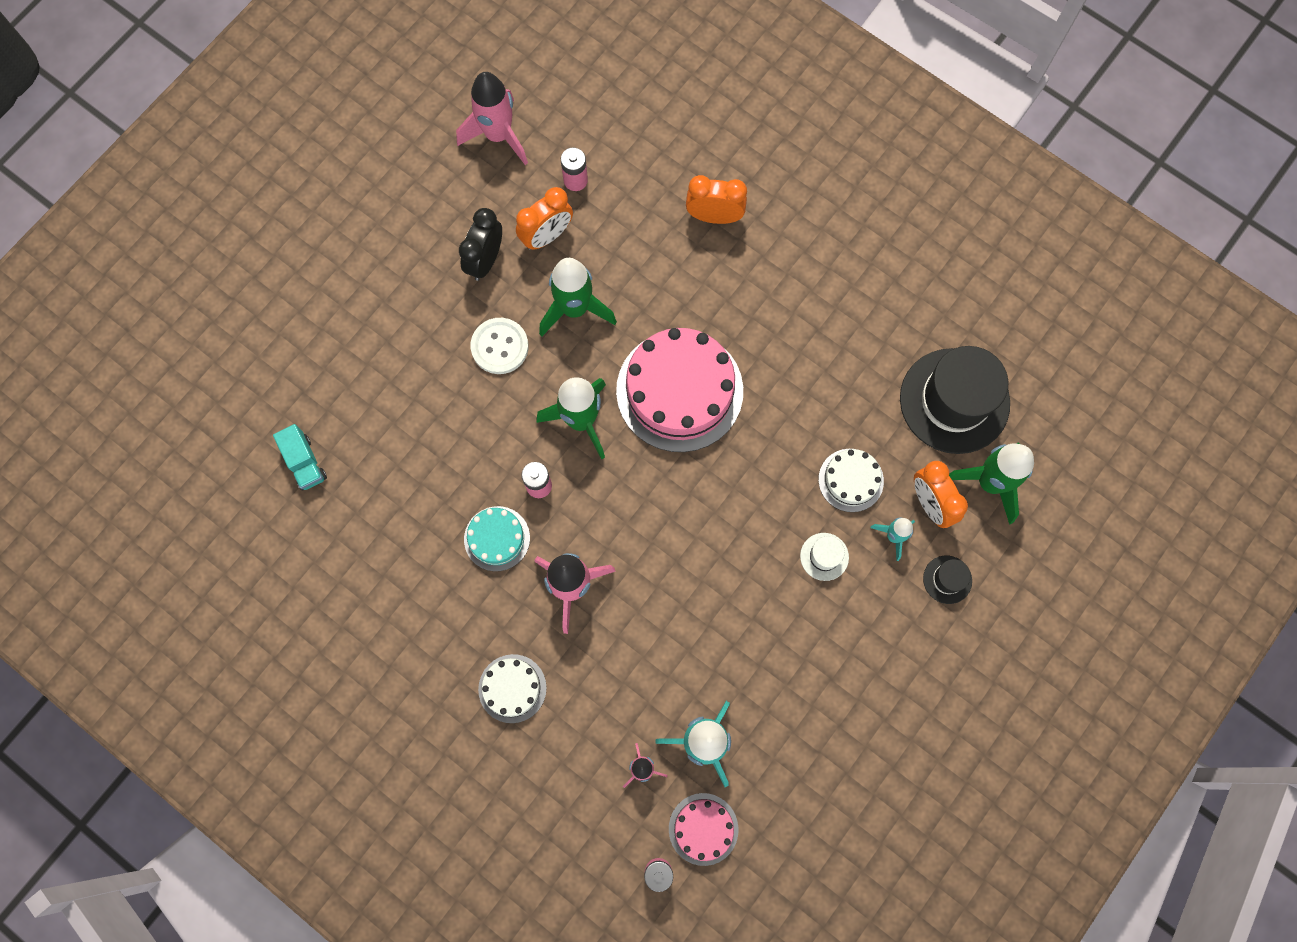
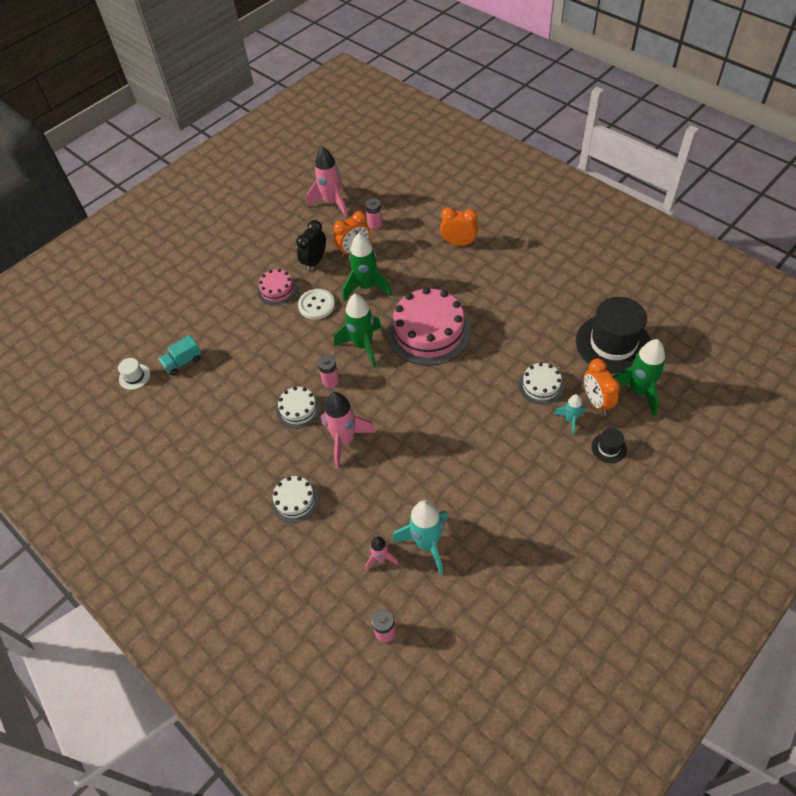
camera: 10 degrees right, 20 degrees down
(305, 462) = (183, 362): turquoise truck -> turquoise truck turned 75 degrees clockwise
(497, 538) = (298, 409): turquoise cake -> white cake
(703, 829) = (422, 603): pink cake -> pink cake (277, 290)
(824, 556) = (521, 430): white hat -> white hat (134, 376)

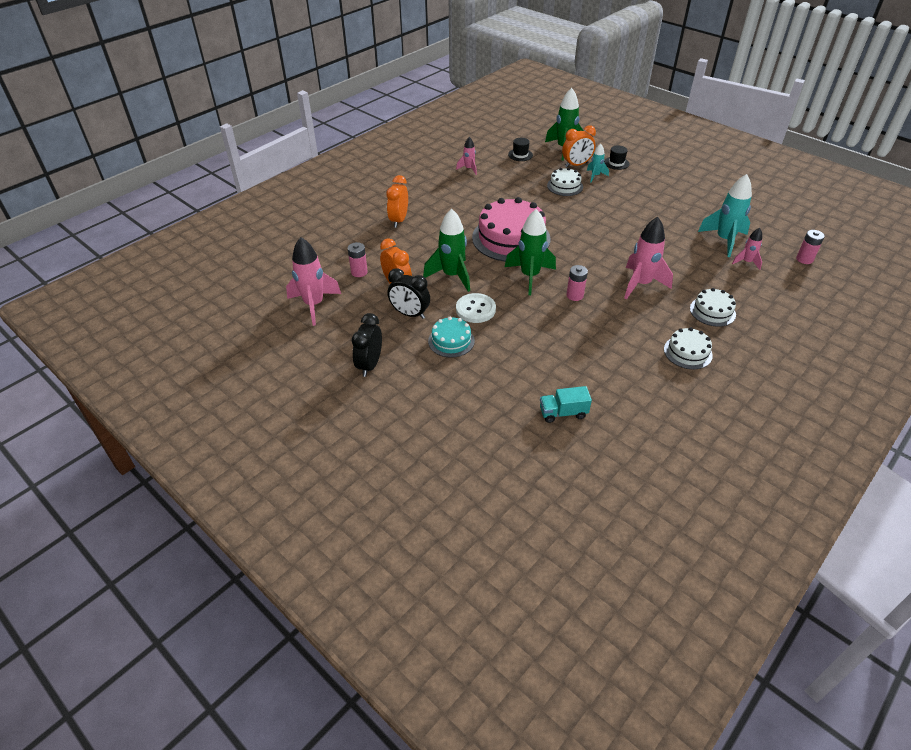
camera: 95 degrees left, 10 degrees down
(134, 376) = (590, 458): white hat -> none
(183, 362) = (563, 413): turquoise truck -> turquoise truck turned 120 degrees clockwise
(256, 243) = (370, 365): none -> black clock
(277, 290) = (451, 341): pink cake -> turquoise cake
(298, 409) = (612, 315): white cake -> white cake (687, 352)
(570, 294) = (469, 169): none -> pink rocket
(613, 343) = (520, 155): black hat -> black hat, size x0.43

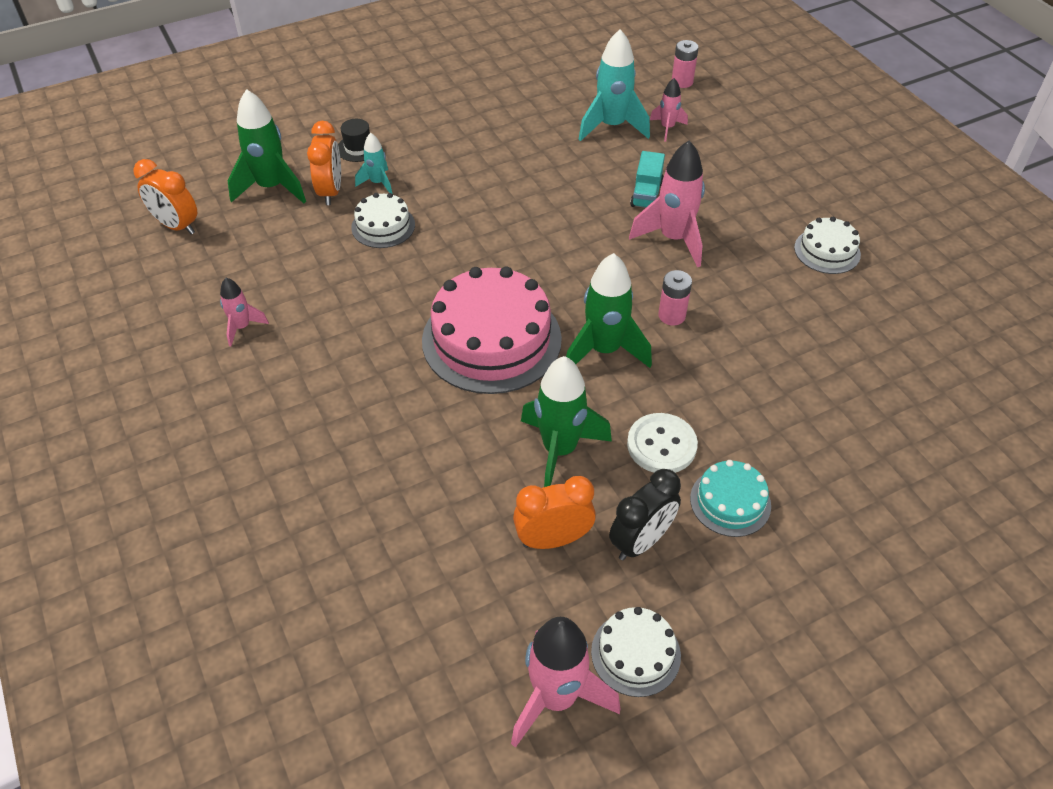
camera: 70 degrees left, 5 degrees up
(359, 272) = (484, 592): pink battery -> none
(370, 365) = (759, 639): black clock -> none
(399, 220) = (347, 482): orange clock -> orange clock (176, 226)
(520, 155) = (248, 245): black hat -> none
(563, 413) = (918, 417): turquoise truck -> turquoise truck (646, 194)
(712, 311) = (754, 197): white cake -> white cake (635, 653)

